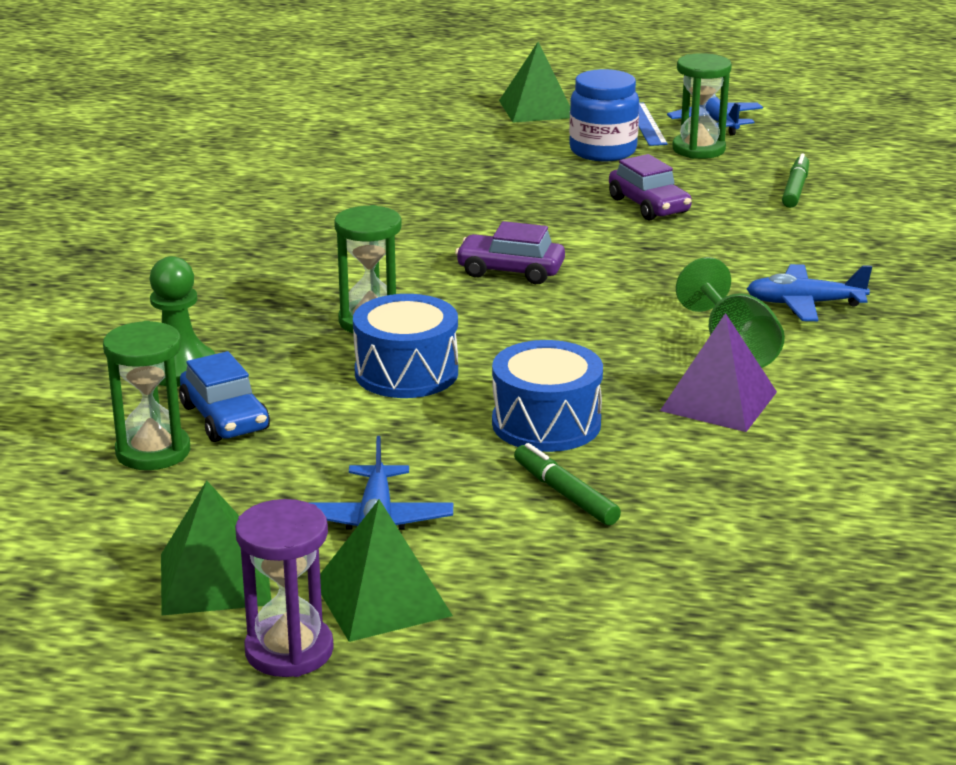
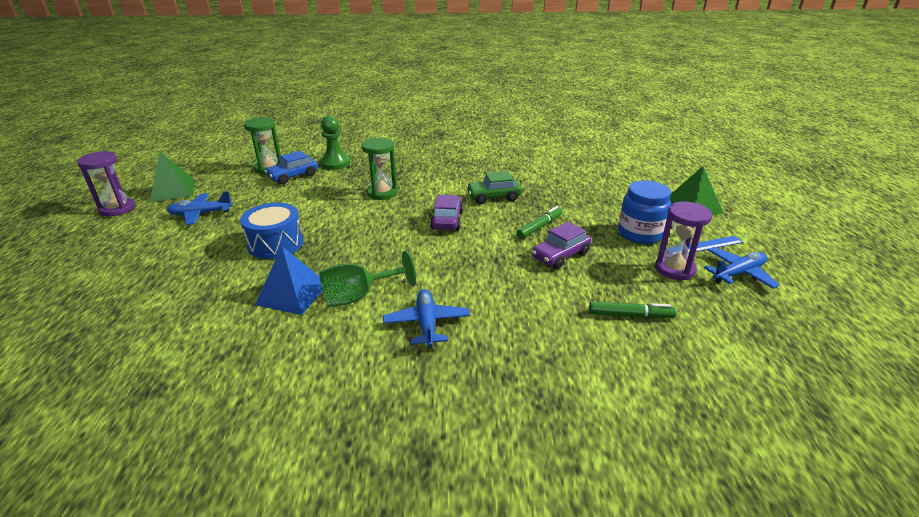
camera: 80 degrees right, 5 degrees up
(382, 598) = (141, 221): green pyramid -> none
(406, 372) = (330, 206): blue drum -> none
(439, 228) = (493, 197): none -> green car
(565, 494) = (206, 254): green marker -> green marker (539, 227)
(698, 149) = (675, 269): green hourglass -> purple hourglass
(719, 401) = (292, 294): purple pyramid -> blue pyramid

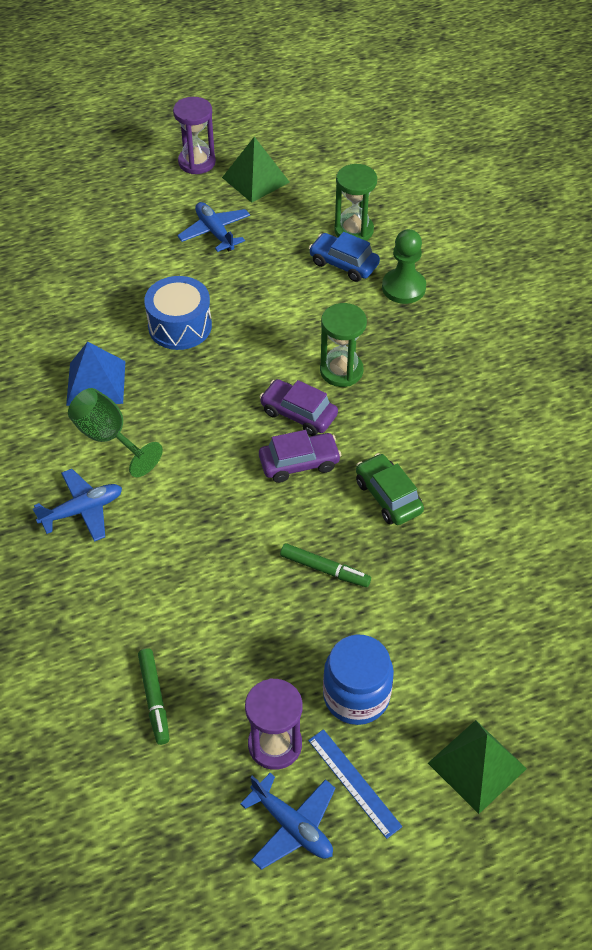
camera: 70 degrees right, 20 degrees up
(560, 255) = (259, 607): purple car -> purple car (298, 414)

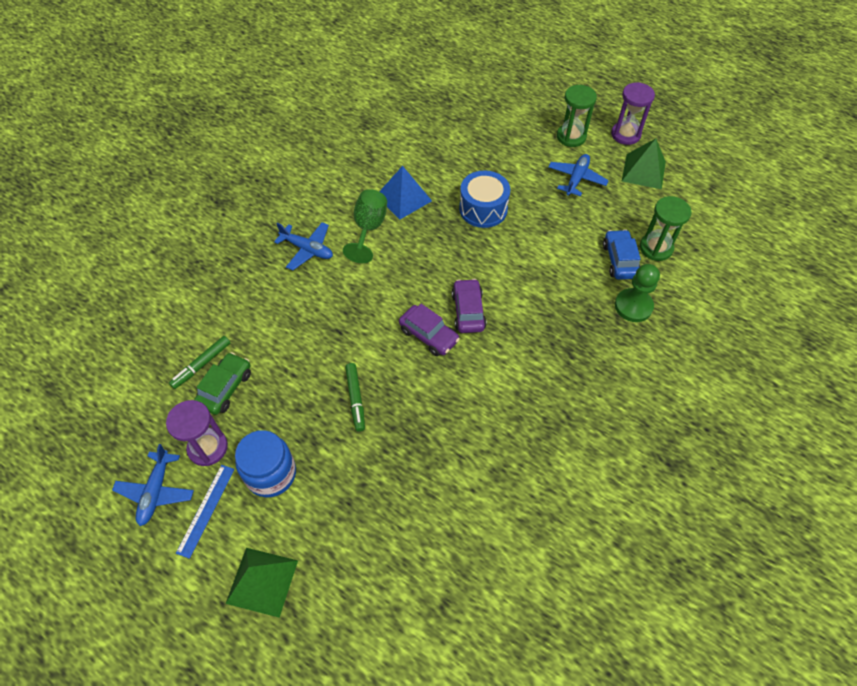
camera: 55 degrees right, 5 degrees up
(341, 371) = (525, 313): green hourglass -> green hourglass (571, 137)
(388, 496) = (442, 402): green car -> green car (225, 388)

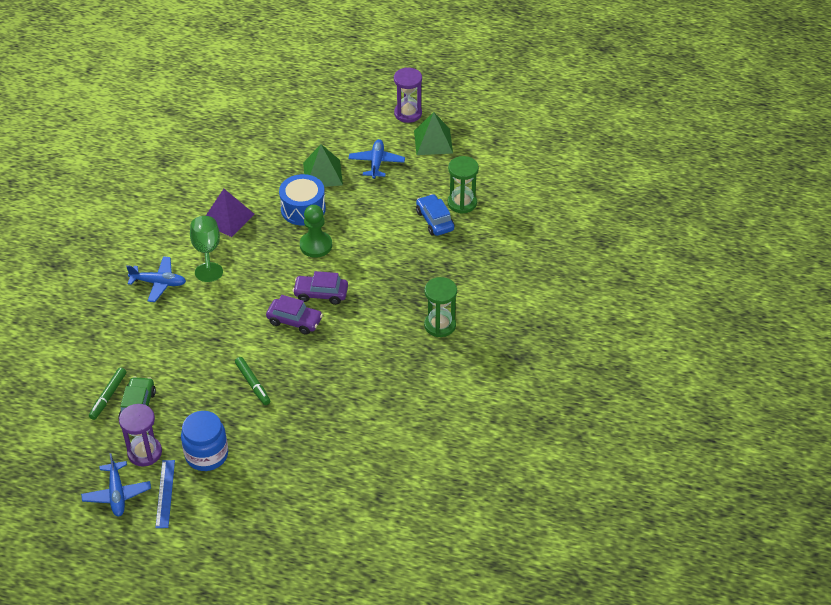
camera: 20 degrees left, 10 degrees down
(262, 581) = (233, 524): green pyramid -> green pyramid (323, 173)
(403, 198) = (227, 218): blue pyramid -> purple pyramid
(468, 311) = (321, 294): purple car -> purple car turned 60 degrees counterclockwise
(571, 137) = (360, 127): green hourglass -> green hourglass (440, 325)
(633, 306) = (456, 253): green pawn -> green pawn (316, 245)

